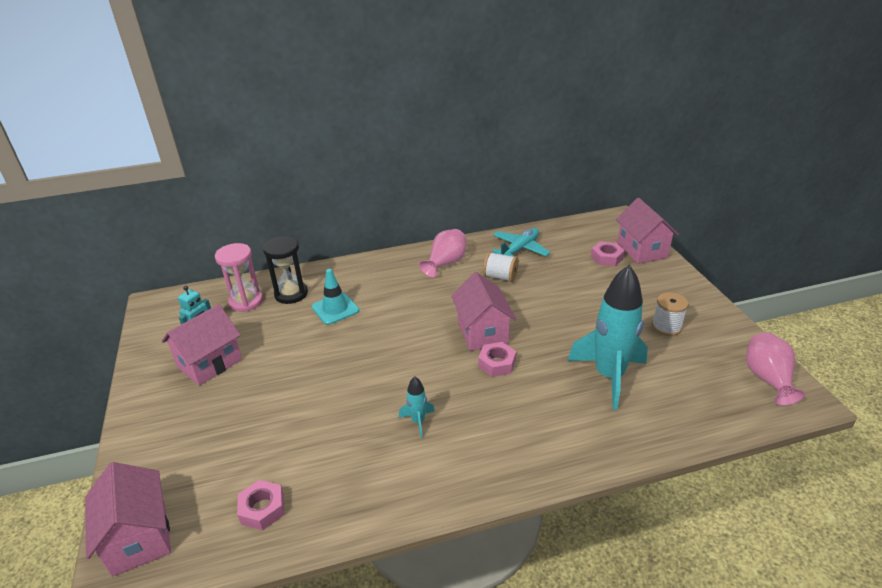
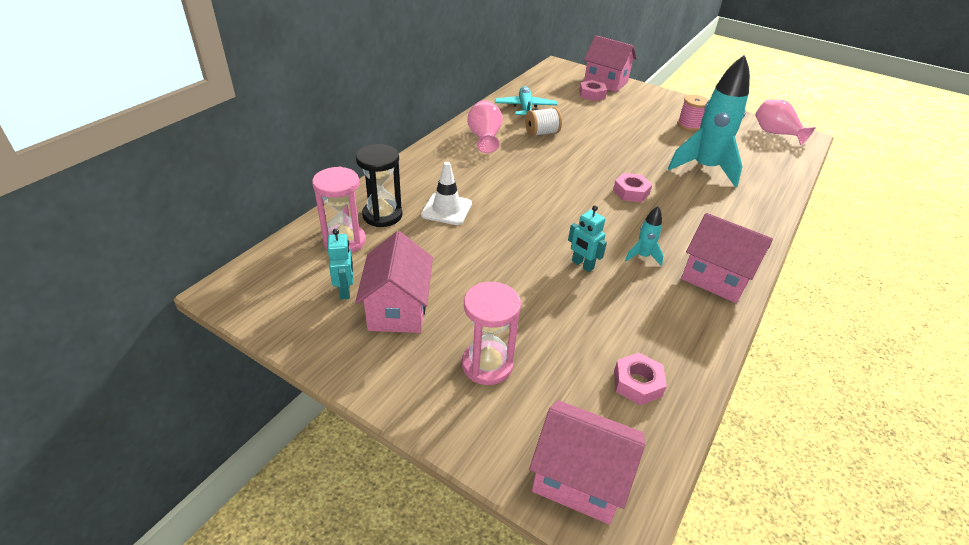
camera: 45 degrees left, 5 degrees up
(201, 430) = (487, 365): none -> pink hourglass
(335, 309) = (446, 209): turquoise traffic cone -> white traffic cone
(362, 401) = (582, 265): none -> turquoise robot
(482, 332) = (589, 176): pink house -> pink house (715, 278)
(666, 327) = (689, 125): white spool -> pink spool

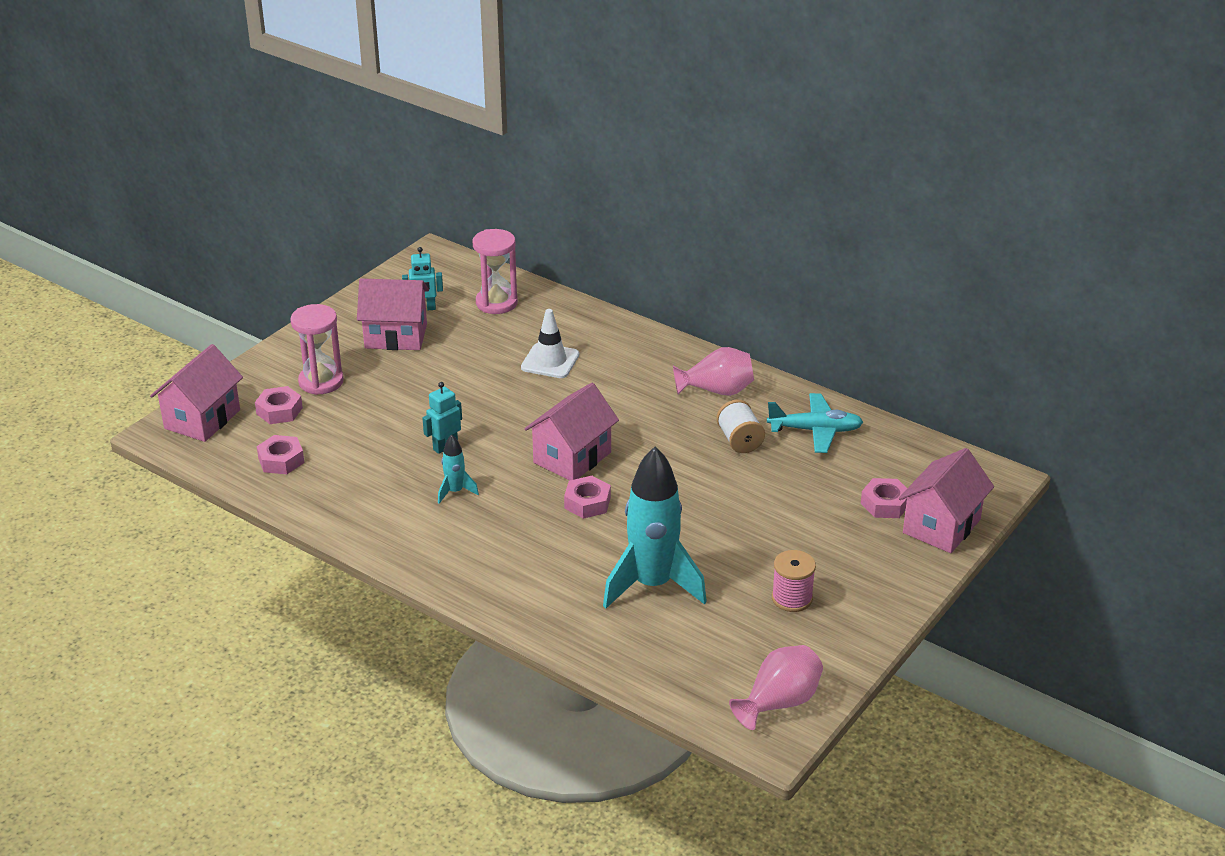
camera: 95 degrees right, 5 degrees down
(382, 215) = (539, 322): black hourglass -> none
(548, 397) = (279, 411): none -> pink nut
(715, 278) = (411, 540): pink house -> pink house (572, 457)

